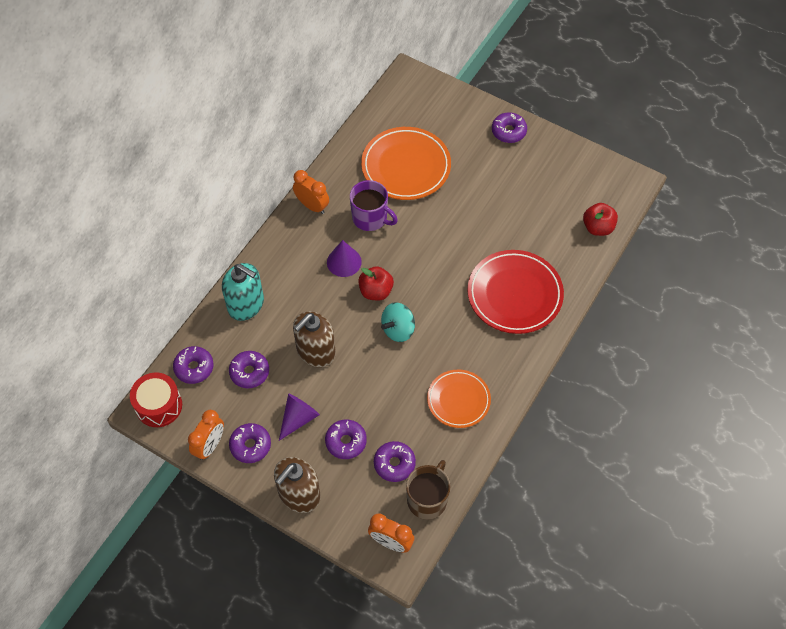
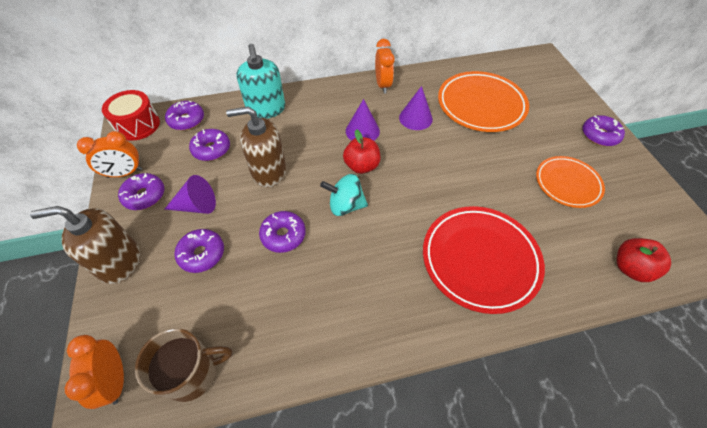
camera: 45 degrees right, 5 degrees down
(370, 218) = (415, 118): purple mug -> purple cone
(394, 464) = (210, 309): purple donut -> purple donut (283, 235)
(458, 400) = (327, 306): orange plate -> orange plate (567, 184)

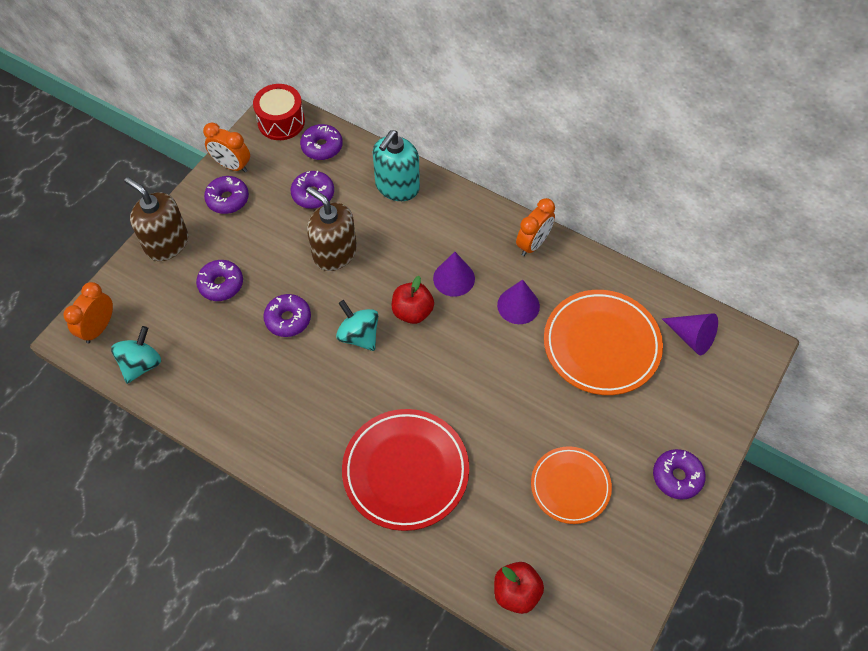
camera: 45 degrees right, 5 degrees up
(193, 372) = (141, 364): brown mug -> turquoise spinning top
(197, 206) = (254, 240): purple cone -> purple cone (691, 337)

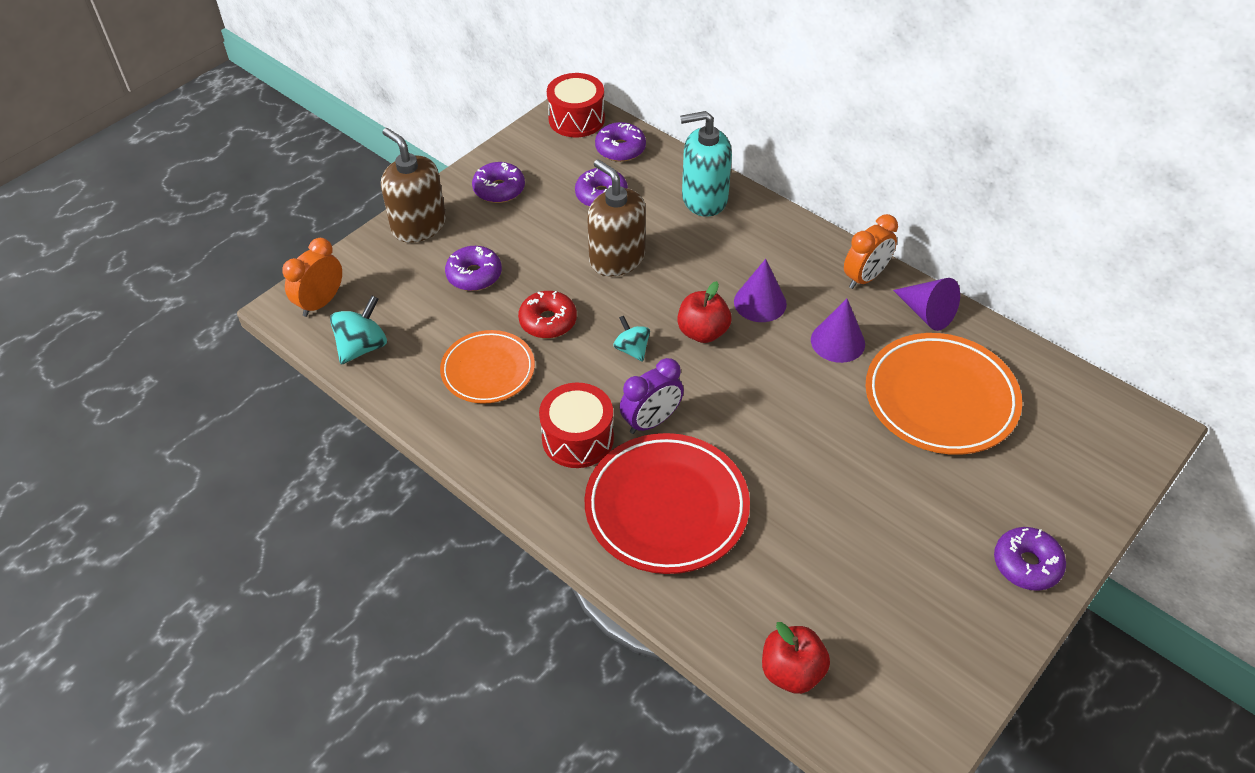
camera: 10 degrees right, 10 degrees down
(232, 166) = (510, 156): orange clock -> none
(288, 319) = (548, 321): purple donut -> red donut
(328, 421) = (577, 438): none -> red drum
(359, 335) = (632, 349): turquoise spinning top -> turquoise spinning top, size x0.66
(383, 398) = (651, 421): none -> purple clock
(397, 187) = (704, 199): turquoise soap dispenser -> turquoise soap dispenser turned 45 degrees clockwise
(570, 486) = (880, 555): orange plate -> orange plate (488, 370)
(691, 337) = (1061, 405): purple cone -> purple cone (926, 313)

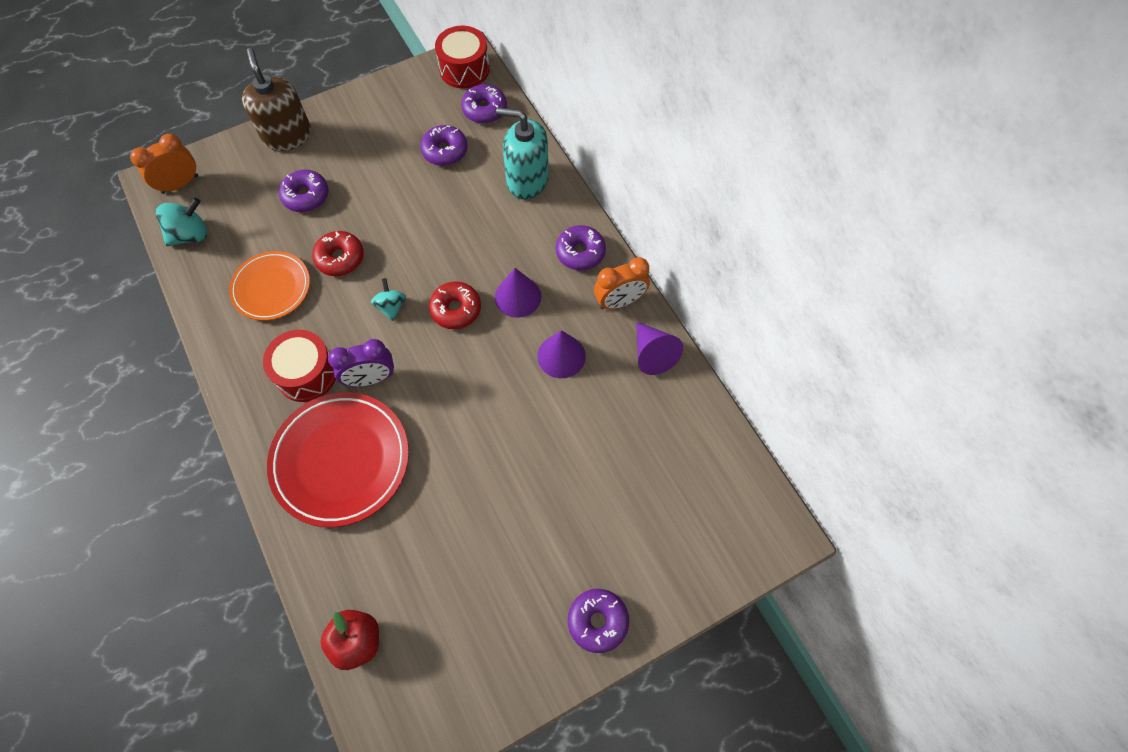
camera: 20 degrees right, 15 degrees up
(499, 189) = (367, 120): purple donut -> purple donut (580, 252)
(617, 259) = (425, 216): brown soap dispenser -> none
(702, 332) = (456, 309): red apple -> red donut
(940, 398) = (616, 440): orange plate -> none

